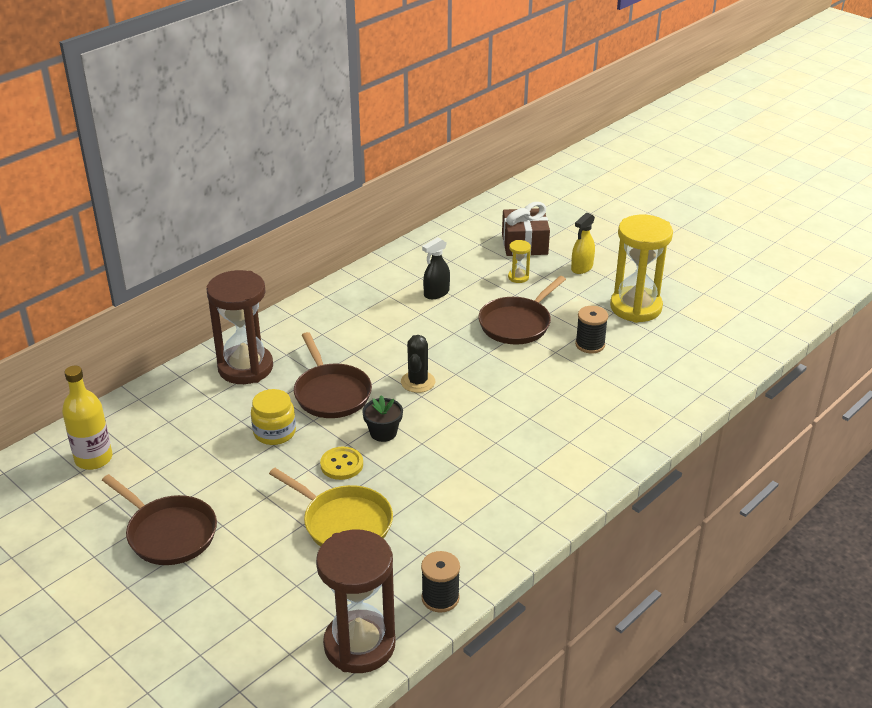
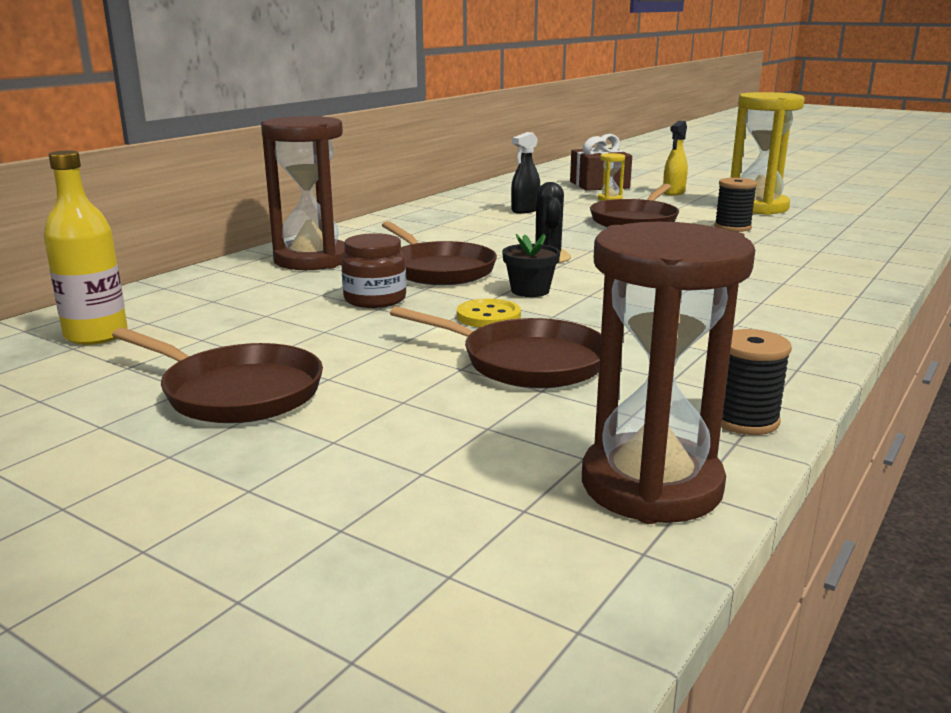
camera: 10 degrees left, 15 degrees down
(274, 432) = (375, 299): yellow jar -> brown jar
(343, 523) = (526, 362): yellow pan -> brown pan

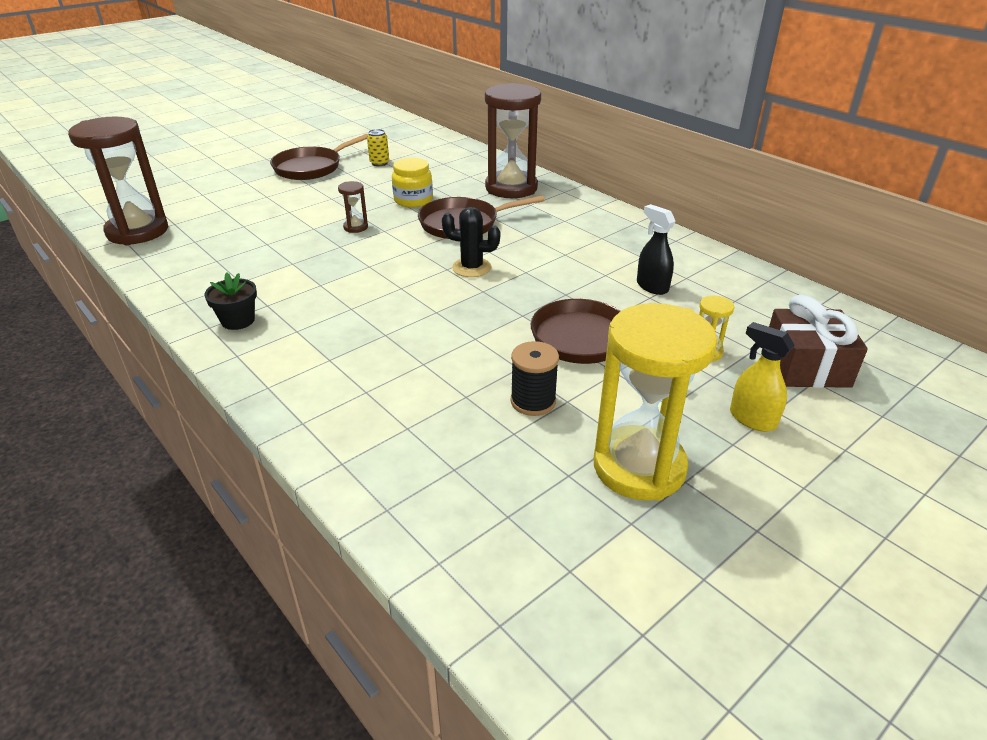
camera: 105 degrees right, 15 degrees up
(96, 335) = (407, 143): yellow bottle -> none
(210, 340) = (379, 163): none -> yellow can
(375, 299) = (413, 200): brown jar -> yellow jar
(488, 316) = (355, 227): yellow button -> brown hourglass
(526, 362) = (279, 227): brown pan -> none
(530, 291) = (393, 247): black flower pot -> black flower pot (238, 320)
(744, 420) = (155, 266): black spool -> none

